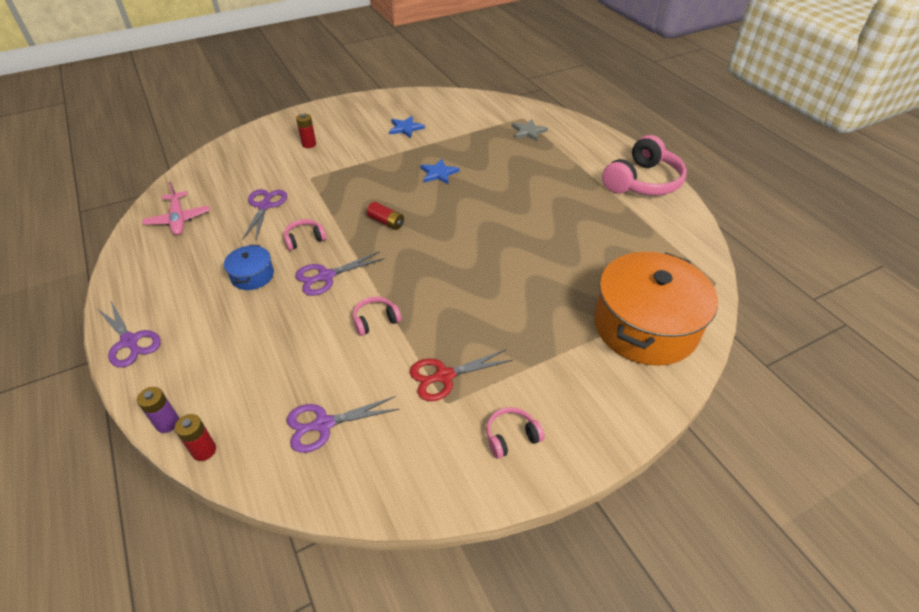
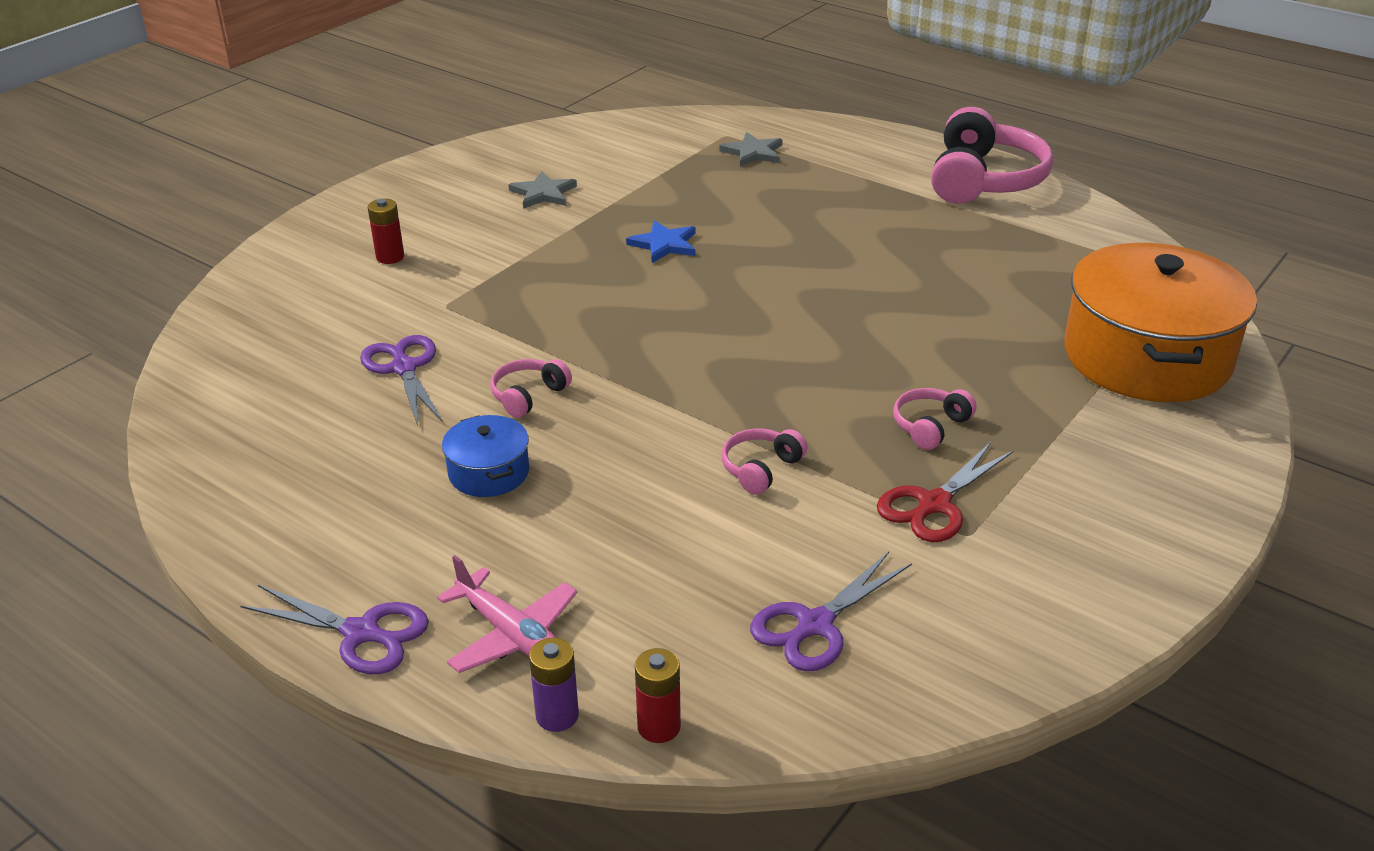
camera: 25 degrees left, 10 degrees down
(178, 219) = (255, 431): pink plane -> pink plane (512, 635)
(326, 276) = (619, 435): purple scissors -> none
(386, 222) = (645, 334): red battery -> none
(405, 128) = (543, 193): blue star -> grey star
(511, 436) = (1094, 543): pink headphones -> pink headphones (930, 426)

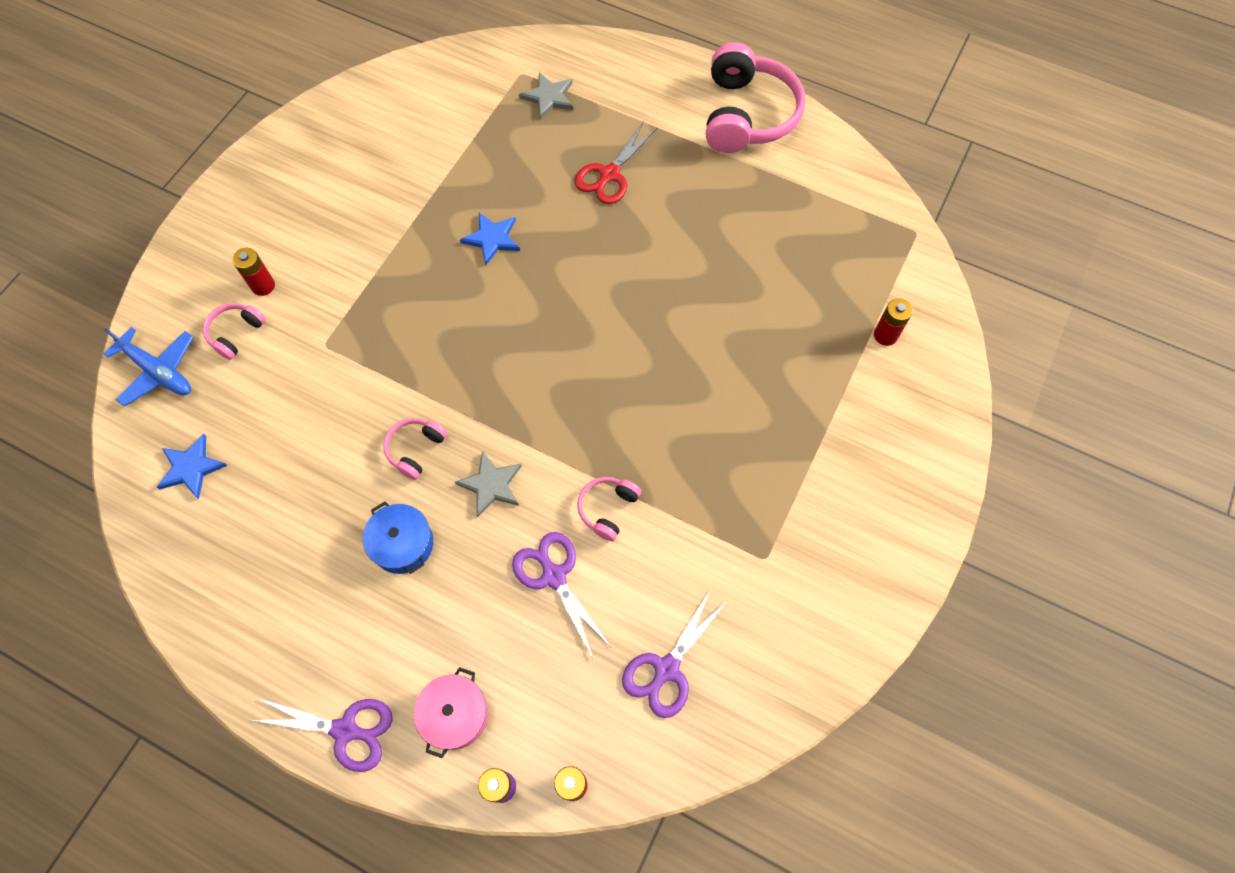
camera: 10 degrees left, 30 degrees up
(247, 308) = (158, 371): none -> blue plane
(254, 385) = (191, 468): none -> blue star
(404, 368) = (308, 430): purple scissors -> purple scissors (554, 576)
(512, 635) = (455, 714): pink plane -> pink pot
(543, 193) = (376, 179): grey star -> grey star (491, 485)
(930, 426) = (728, 441): pink headphones -> pink headphones (236, 333)
(934, 504) = (738, 529): red scissors -> red scissors (609, 174)
(1147, 357) = (885, 335): orange pot -> red battery

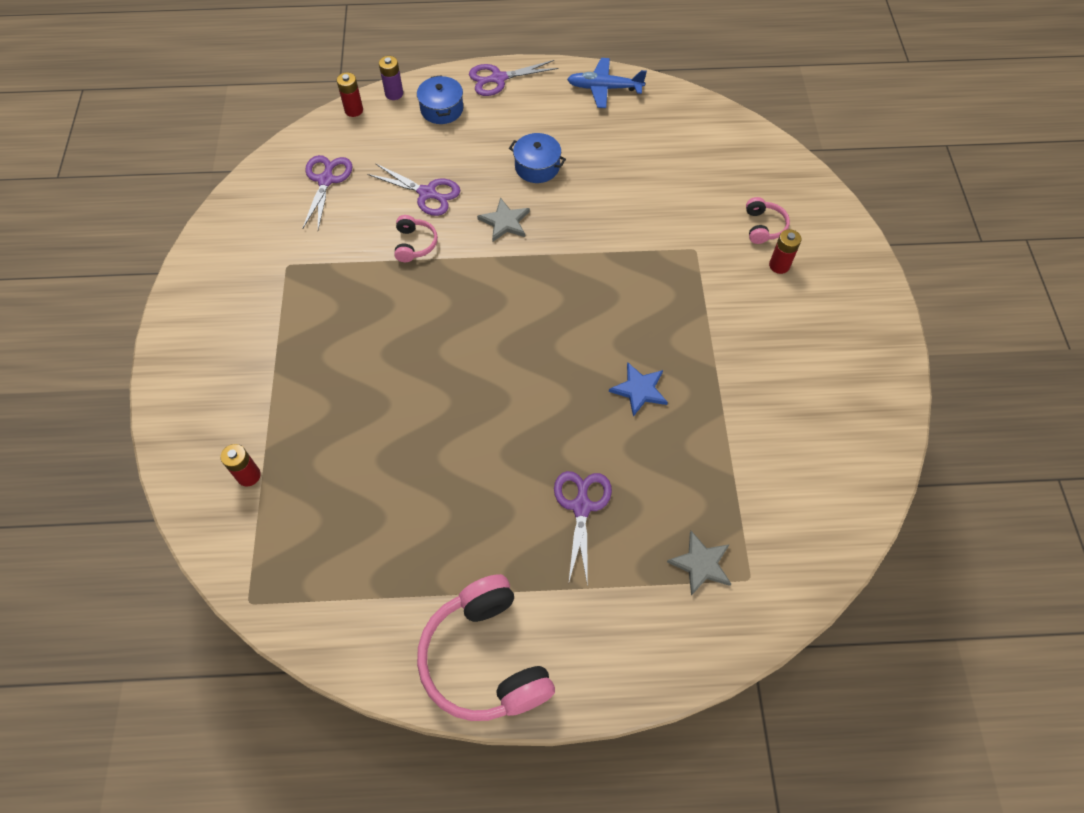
camera: 150 degrees right, 5 degrees down
(158, 371) = (788, 181): blue plane -> blue plane (604, 88)
(191, 468) = (706, 144): blue star -> none
(415, 449) = (573, 218): pink headphones -> none
(455, 714) = (442, 109): pink pot -> blue pot
(609, 174) = (581, 507): red scissors -> purple scissors

